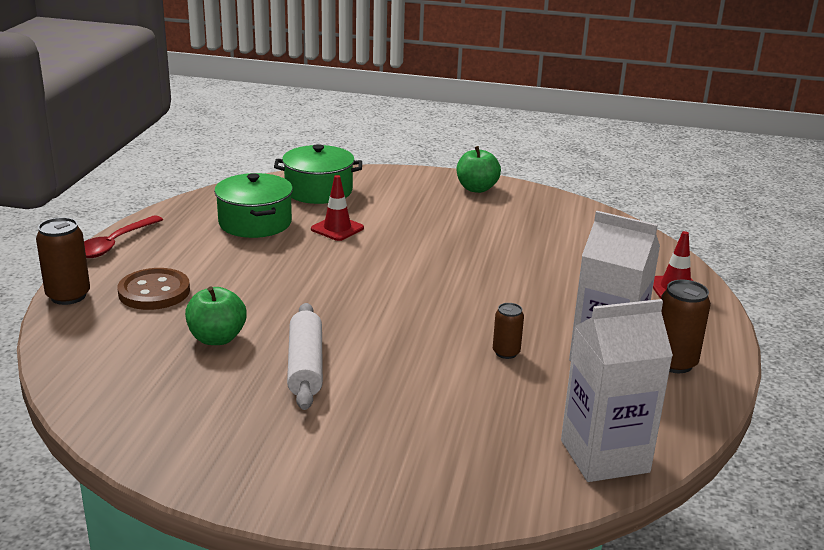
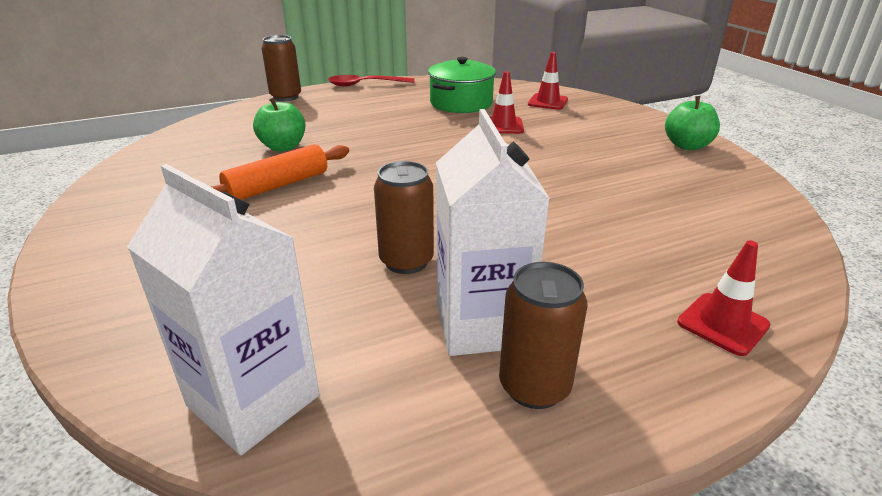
camera: 55 degrees right, 5 degrees up
(154, 292) = (321, 112): brown button -> none
(305, 366) = (277, 185): white rolling pin -> orange rolling pin
(318, 191) = (547, 102): green pot -> red traffic cone
(506, 352) = (406, 261): brown can -> brown can, size x1.64

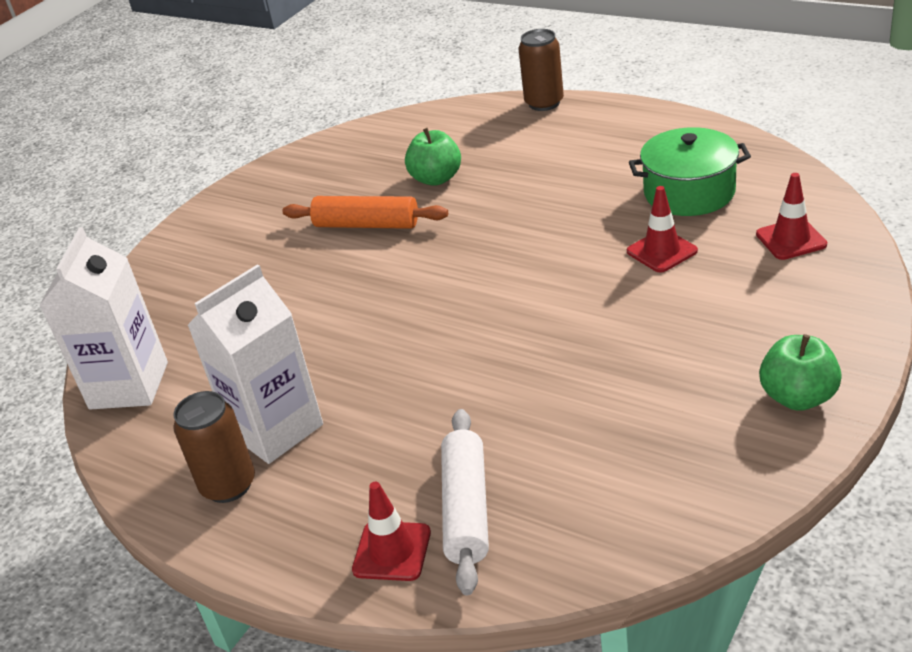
camera: 60 degrees right, 5 degrees up
(365, 84) = (648, 113): red spoon -> none
(406, 261) = (322, 351): brown can -> none
(696, 272) = (466, 509): none -> white rolling pin

